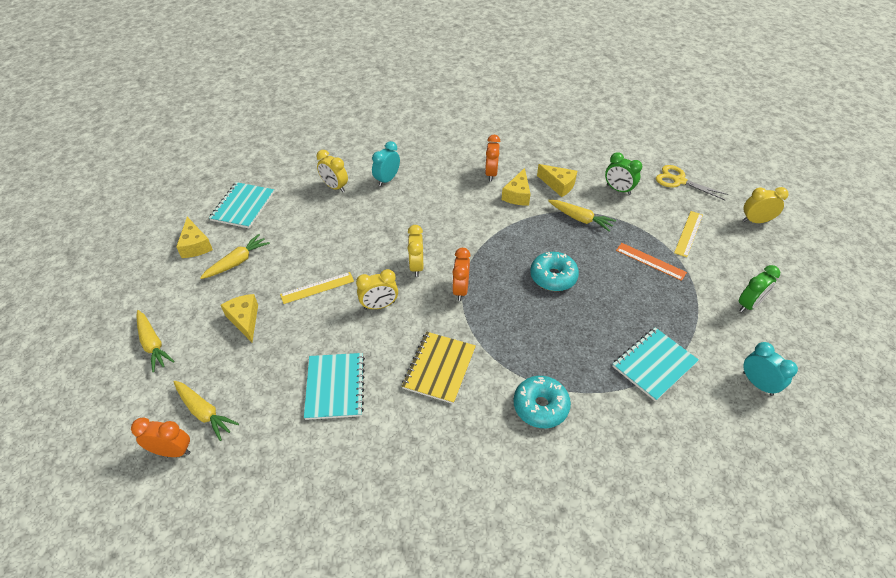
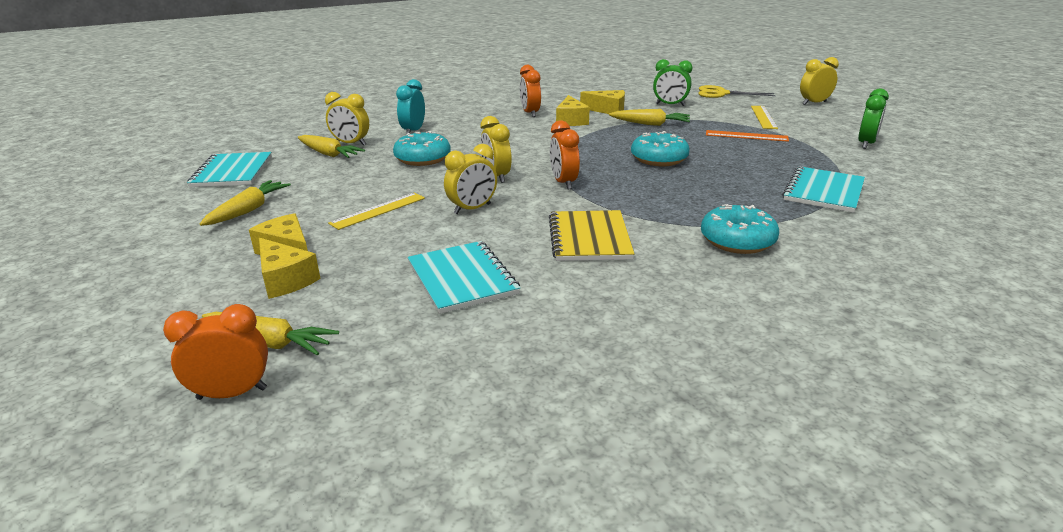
camera: 20 degrees left, 20 degrees down
(153, 344) = (144, 298): yellow carrot -> yellow carrot (329, 154)
(195, 245) = (176, 208): yellow cheese -> yellow cheese (285, 280)
(376, 224) = (422, 158): none -> turquoise donut
(757, 383) = (934, 184): turquoise clock -> none

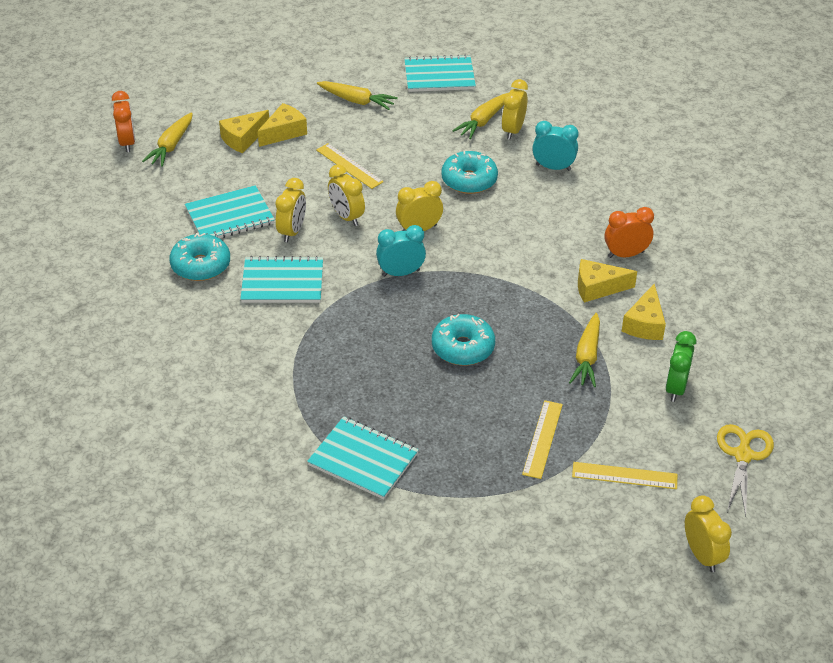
camera: 90 degrees right, 15 degrees up
(497, 237) = (292, 231): none -> yellow clock
(563, 183) = (401, 273): orange clock -> turquoise clock
(589, 238) = (282, 282): yellow notebook -> turquoise notebook
(737, 241) = (264, 369): turquoise donut -> turquoise donut (201, 265)
(746, 136) = (542, 439): orange ruler -> yellow ruler
(866, 144) = (512, 551): green clock -> none

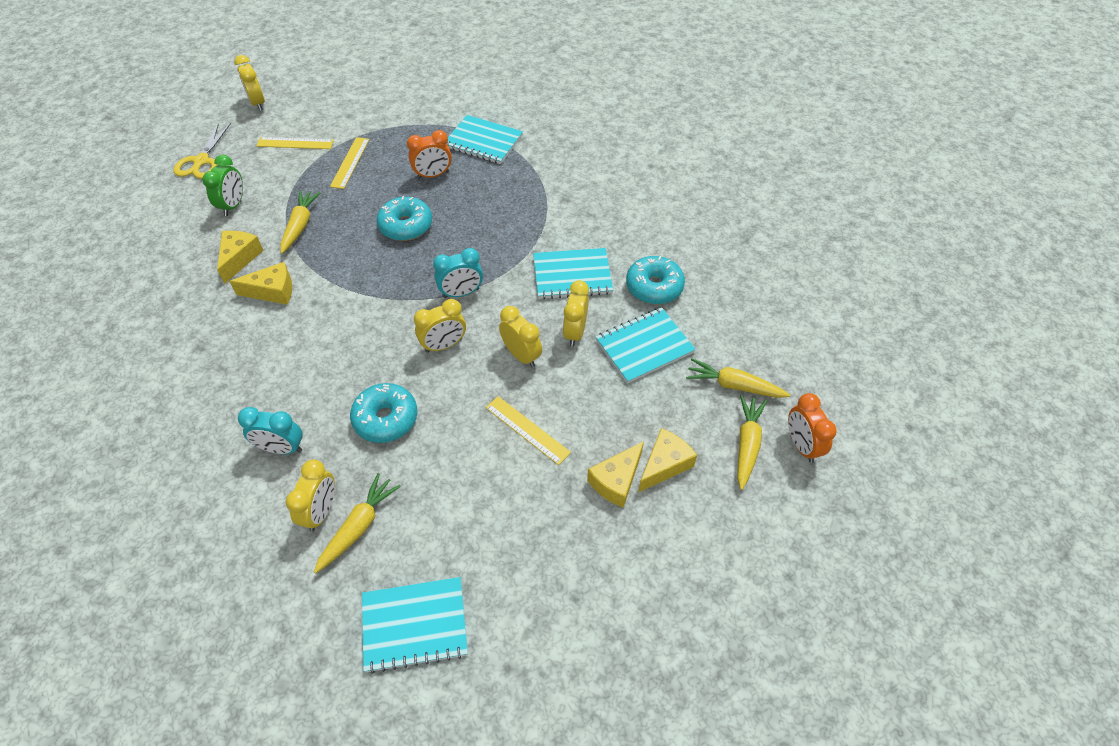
camera: 175 degrees right, 10 degrees up
(357, 101) = (531, 553): yellow carrot -> yellow carrot (733, 385)
(625, 254) = (233, 331): orange clock -> orange clock (433, 175)

